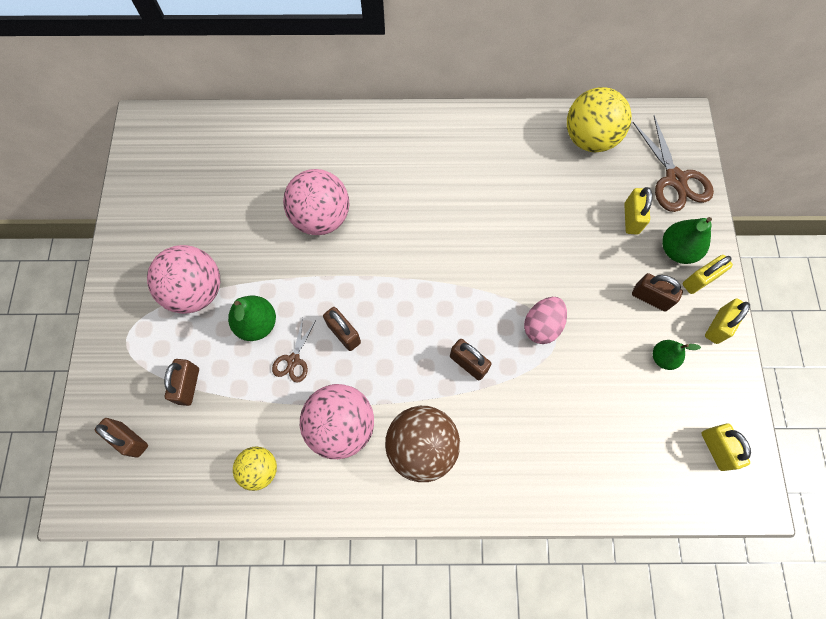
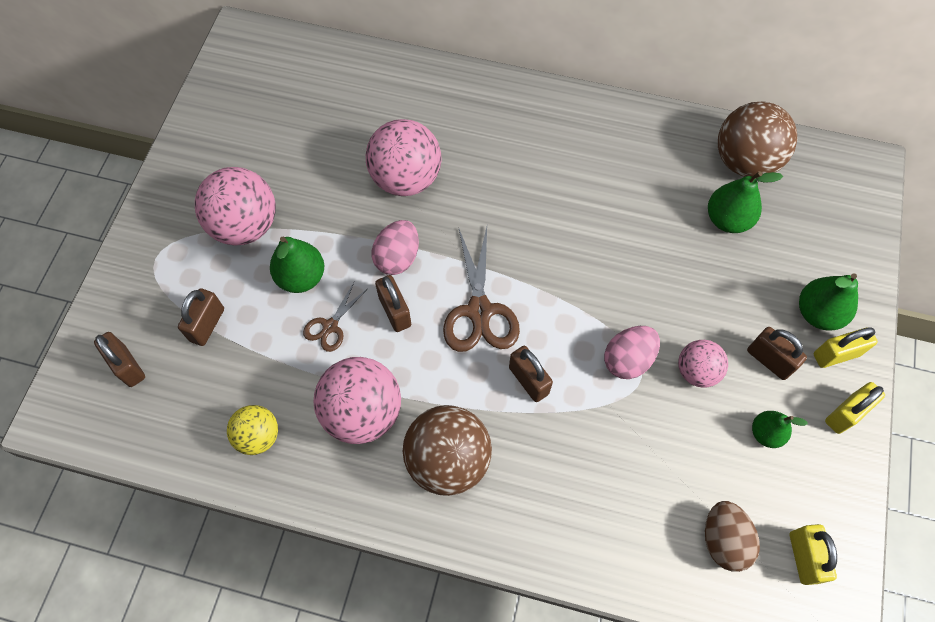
camera: 15 degrees right, 5 degrees down
(333, 287) = (397, 257): none -> pink egg
(588, 190) = (727, 219): none -> green pear
(589, 138) = (744, 161): yellow ball -> brown ball
(597, 321) = (696, 371): none -> pink ball
(631, 218) = (771, 263): yellow padlock -> none
(653, 452) = (723, 540): none -> brown egg
(675, 179) = (838, 231): brown scissors -> brown scissors (479, 311)

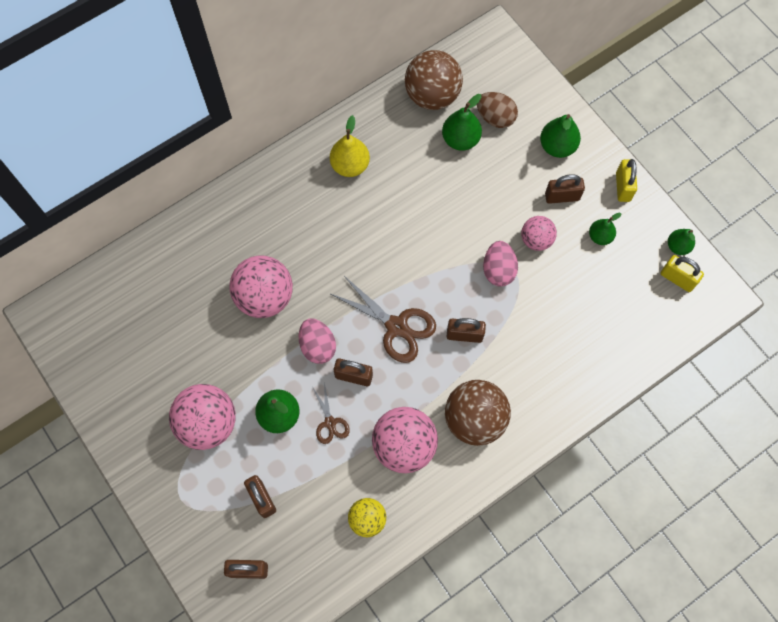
camera: 50 degrees left, 5 degrees up
(601, 148) = (350, 165): none -> yellow pear
(723, 540) = (637, 310): brown egg -> brown egg (495, 118)
(836, 354) = (588, 160): yellow padlock -> none
(841, 528) = (677, 246): none -> green pear

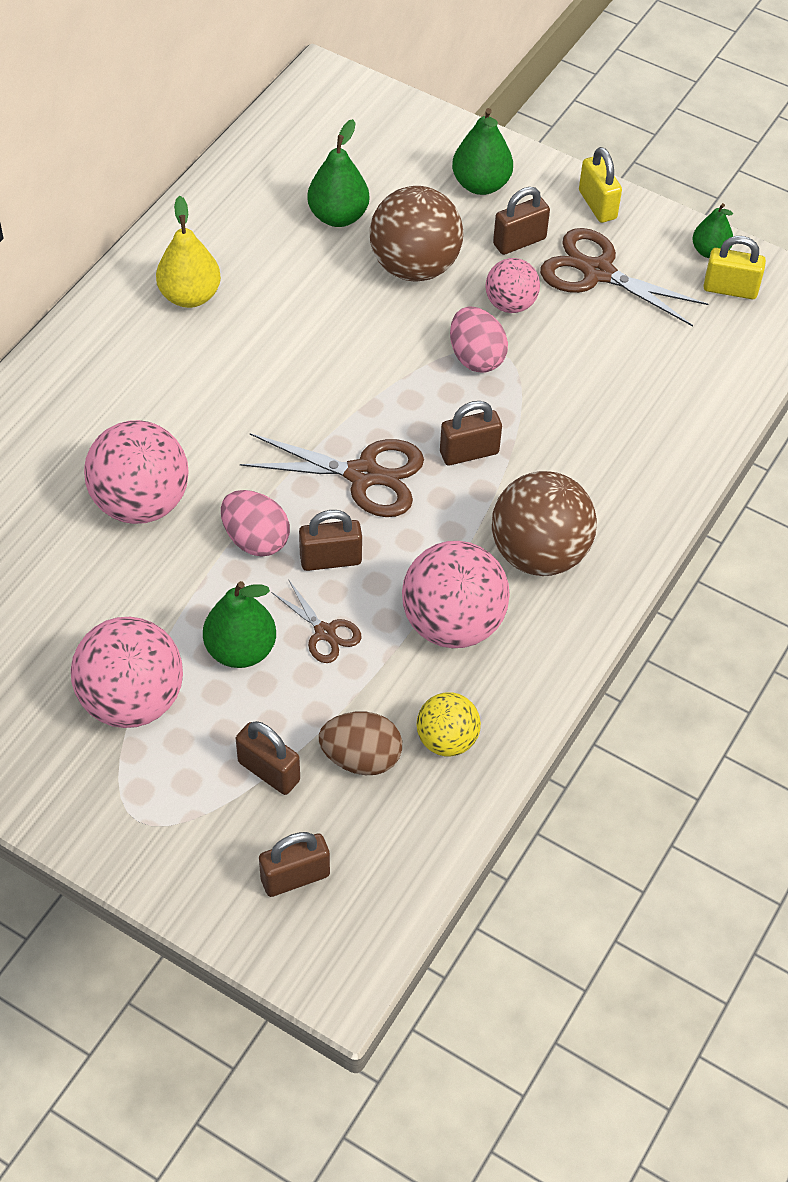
camera: 25 degrees left, 15 degrees down
(432, 95) = (269, 175): brown ball -> brown ball (414, 266)
(495, 118) = (375, 176): brown egg -> brown egg (361, 758)
(600, 236) = (597, 272): green pear -> brown scissors

